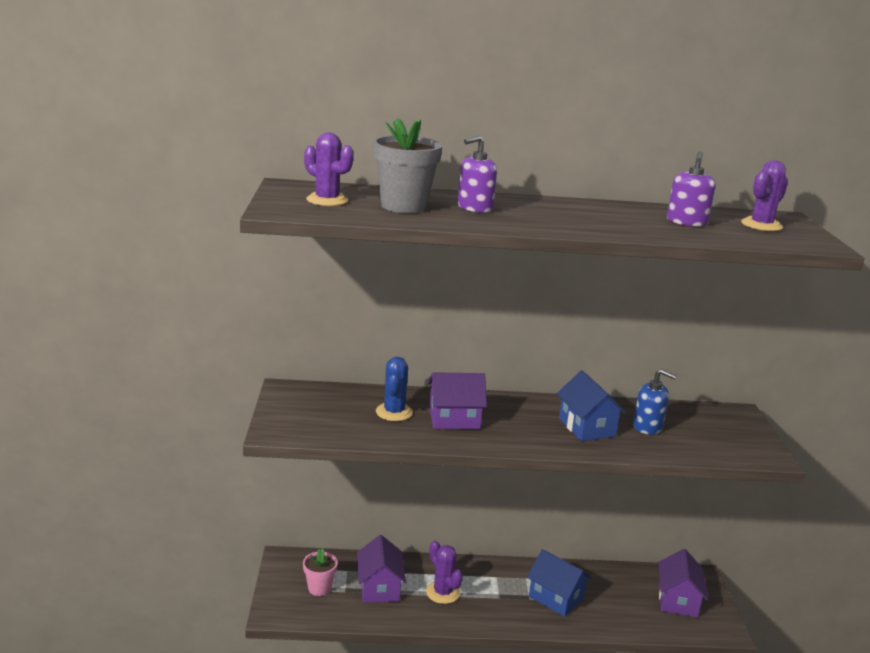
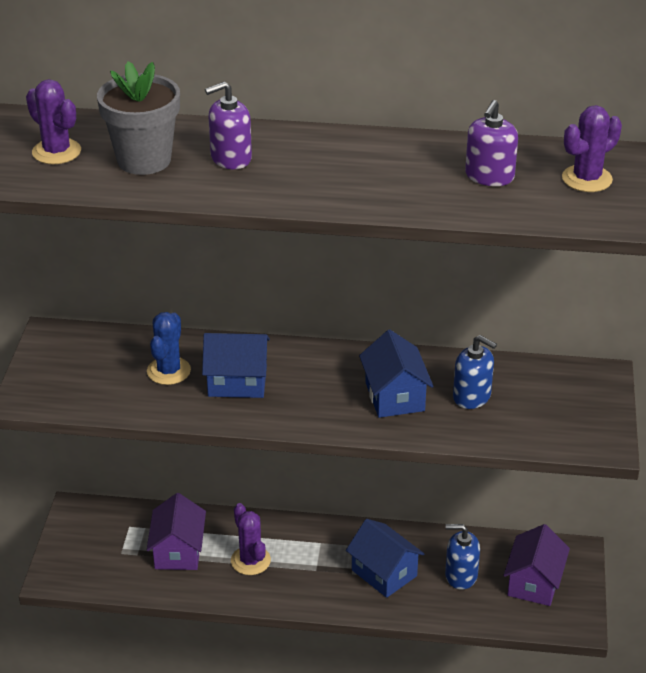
camera: 10 degrees right, 15 degrees up
(319, 588) = (109, 549): pink flower pot -> none
(454, 419) = (237, 382): purple house -> blue house
(618, 597) = (461, 575): none -> blue soap dispenser

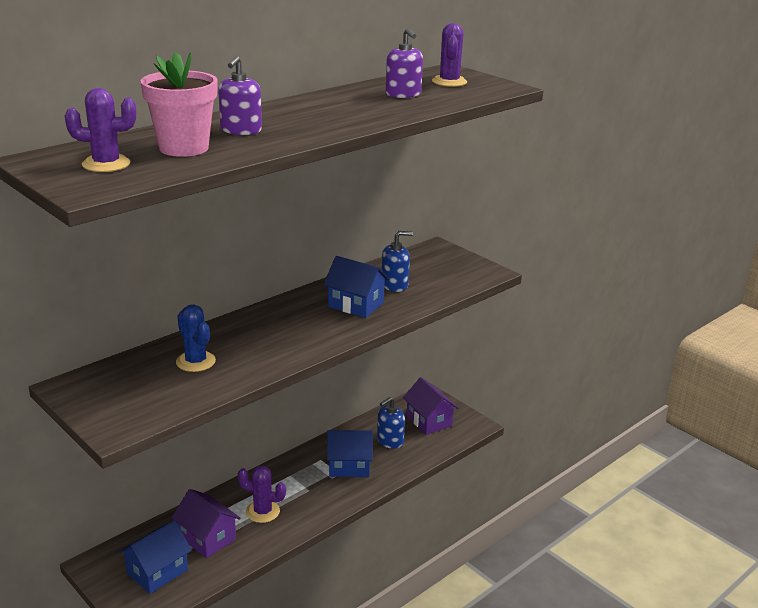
camera: 50 degrees left, 10 degrees down
(144, 160) = (184, 148): grey flower pot -> pink flower pot
(237, 382) = (252, 344): blue house -> blue house (157, 571)

